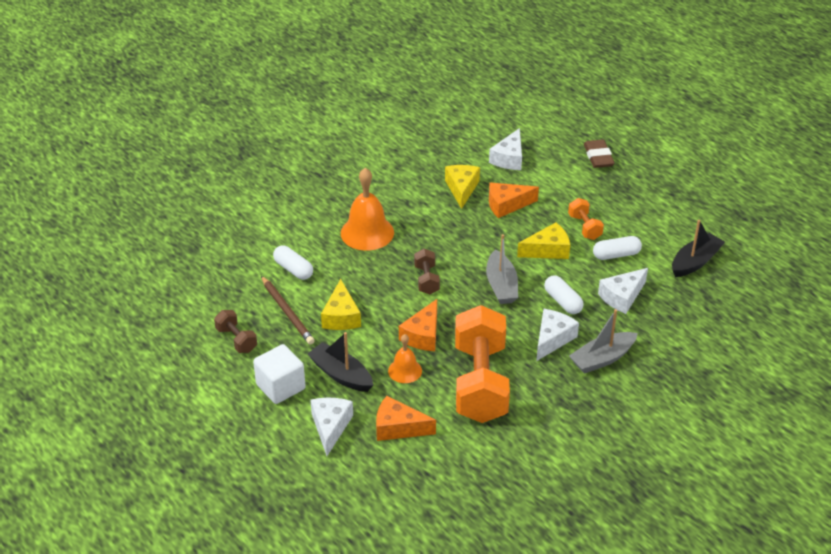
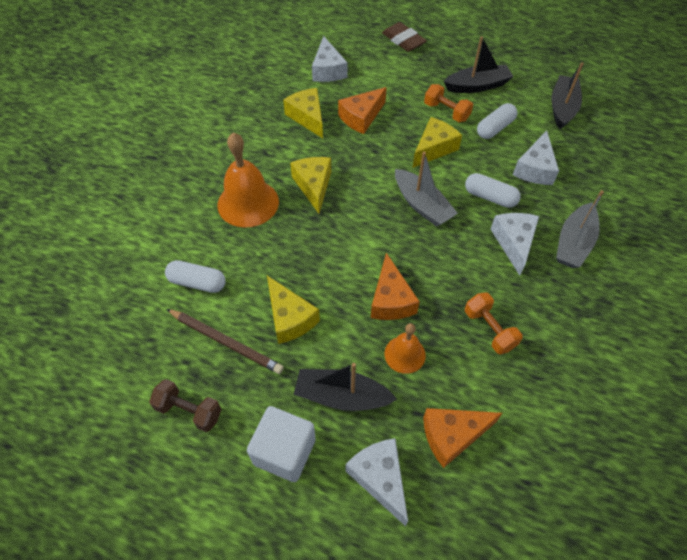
camera: 30 degrees left, 15 degrees up
(426, 240) = (313, 186): none -> yellow cheese
(426, 280) = (346, 231): brown dumbbell -> none
(480, 383) = (489, 330): orange dumbbell -> orange dumbbell, size x0.44
(632, 217) = (477, 86): none -> black boat

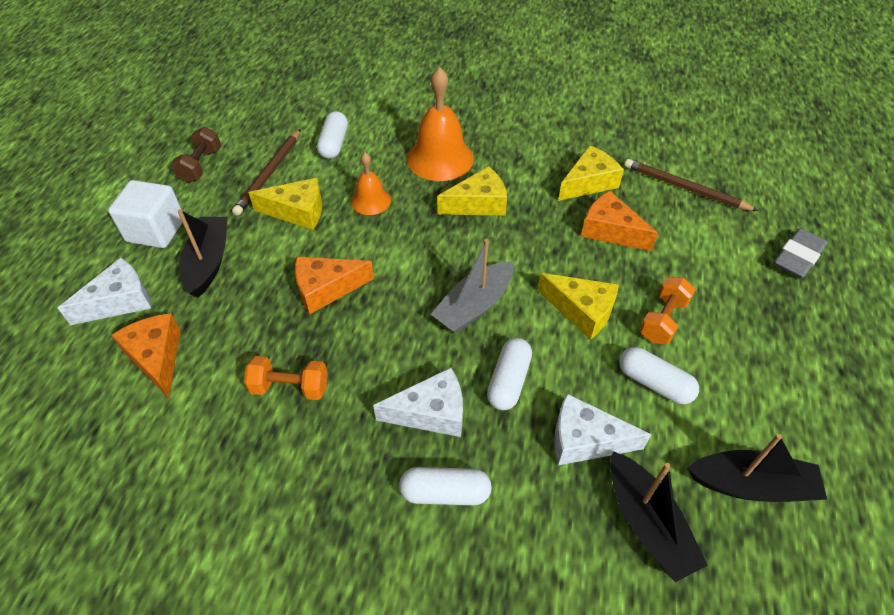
camera: 80 degrees right, 5 degrees down
(289, 318) = (297, 212): yellow cheese -> yellow cheese turned 135 degrees counterclockwise
(328, 70) = (685, 188): white cheese -> brown pencil
(403, 40) = (797, 257): brown eraser -> grey eraser
(405, 354) = (256, 308): orange bell -> orange bell (370, 201)
(477, 86) = (742, 356): black boat -> black boat (647, 523)
(489, 330) = (290, 387): orange dumbbell -> orange dumbbell turned 45 degrees clockwise
(573, 243) = (445, 493): grey boat -> white capsule

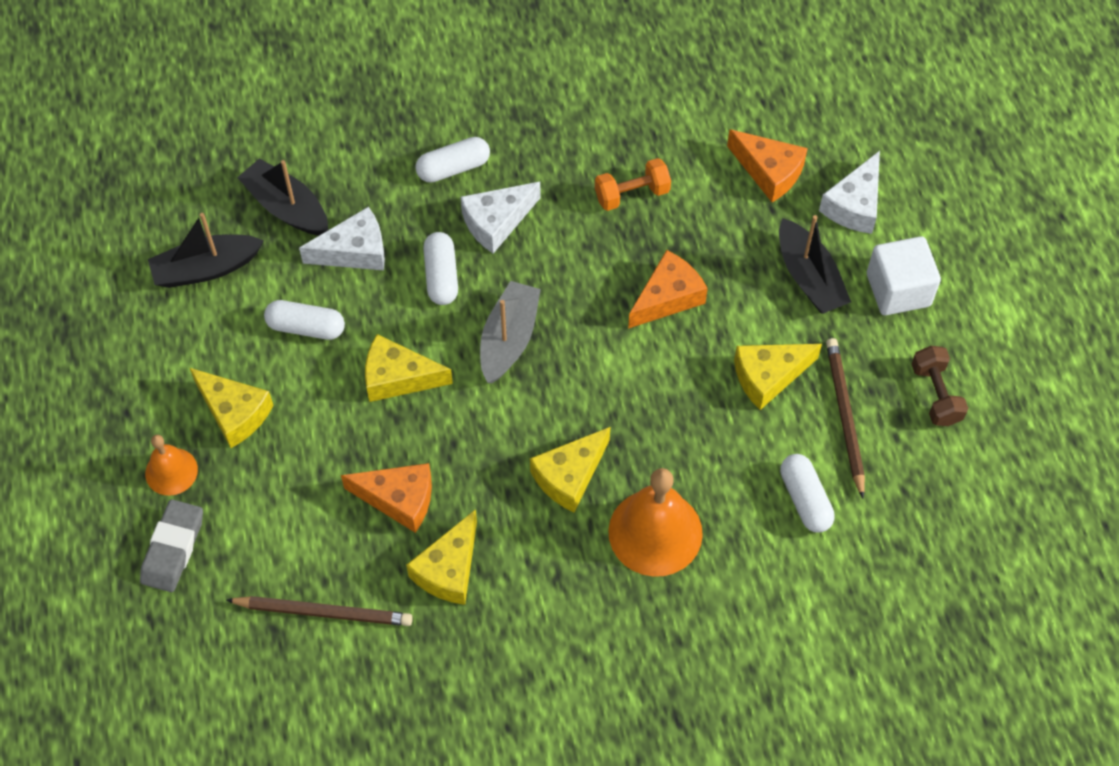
camera: 155 degrees right, 10 degrees up
(370, 201) = (697, 427): orange bell -> orange bell (171, 471)
(663, 320) = (312, 400): orange dumbbell -> none
(736, 334) = (234, 413): none -> yellow cheese

